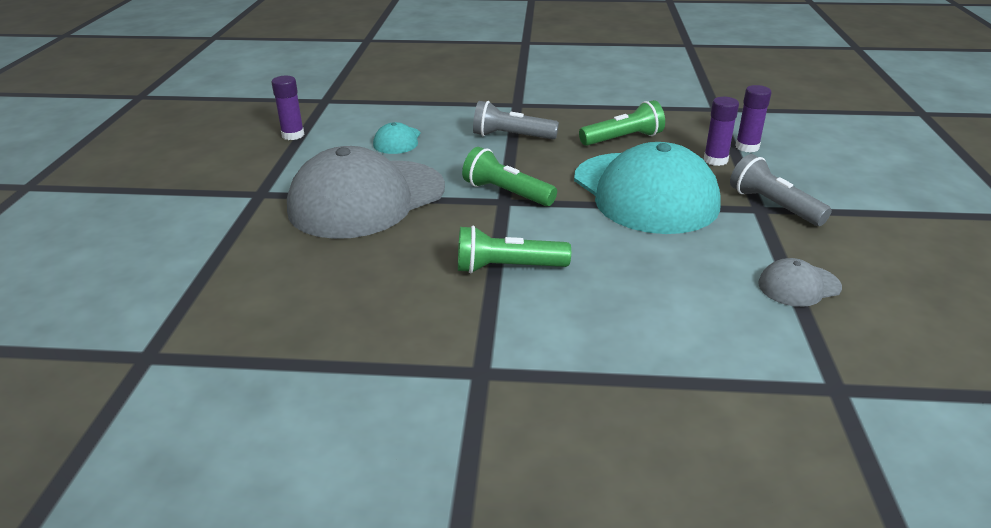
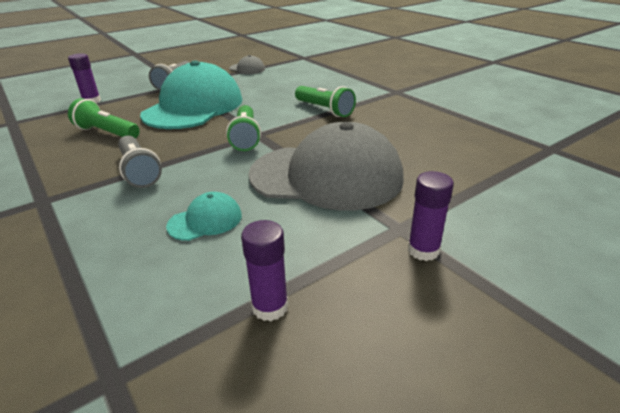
camera: 130 degrees left, 0 degrees up
(715, 160) = (123, 103): purple glue stick -> purple glue stick (423, 250)

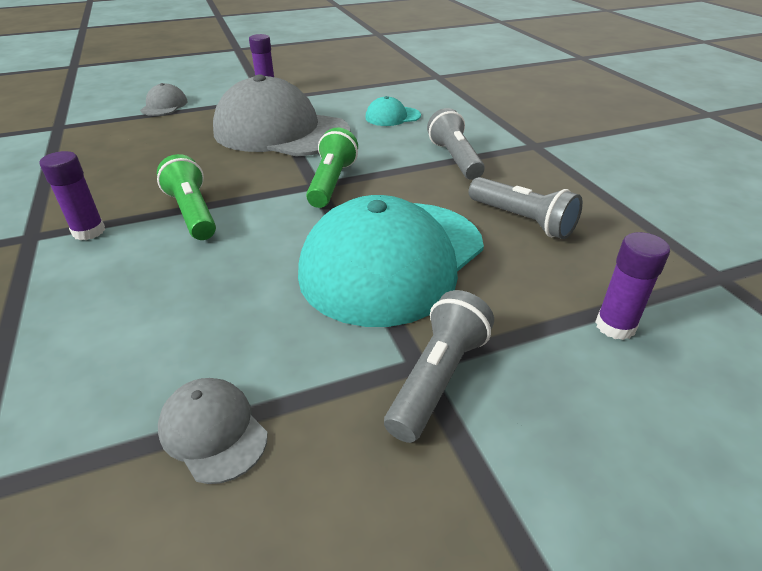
camera: 165 degrees left, 5 degrees up
(107, 133) = (522, 220): green flashlight -> grey flashlight
(270, 307) = (365, 83): purple glue stick -> purple glue stick (89, 231)
(508, 192) = (164, 105): none -> grey cap

